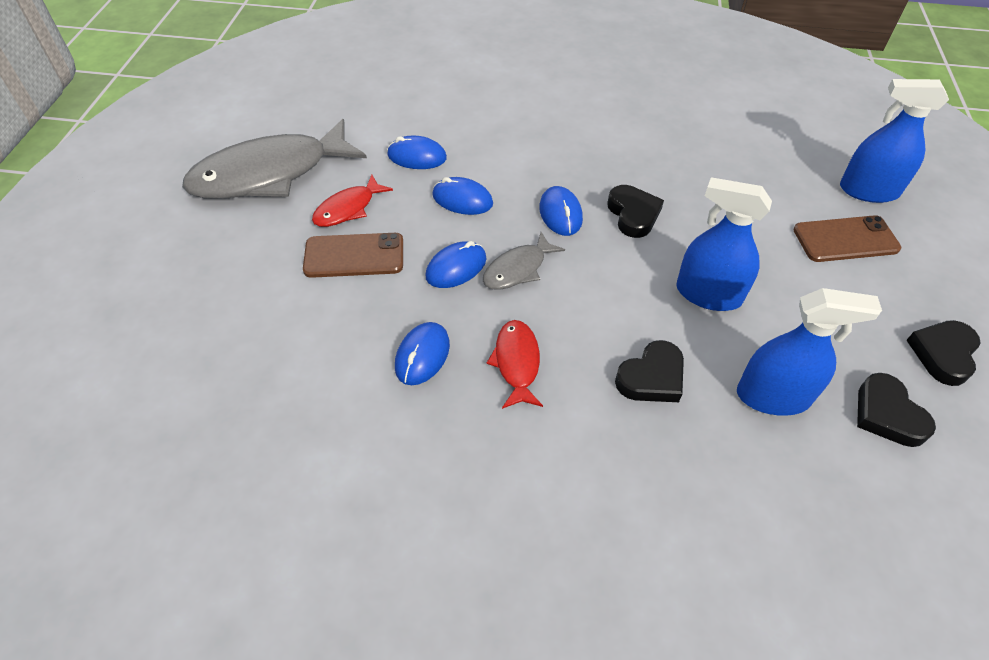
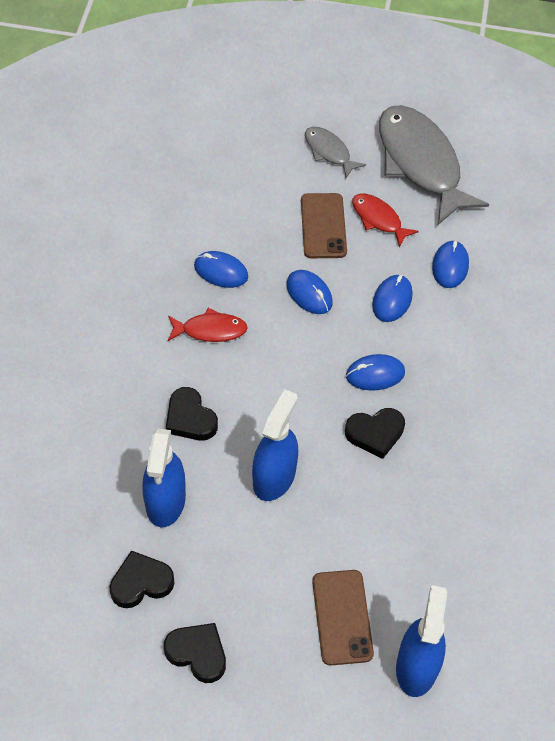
camera: 90 degrees right, 5 degrees up
(518, 269) = (307, 337): grey fish -> grey fish (329, 152)

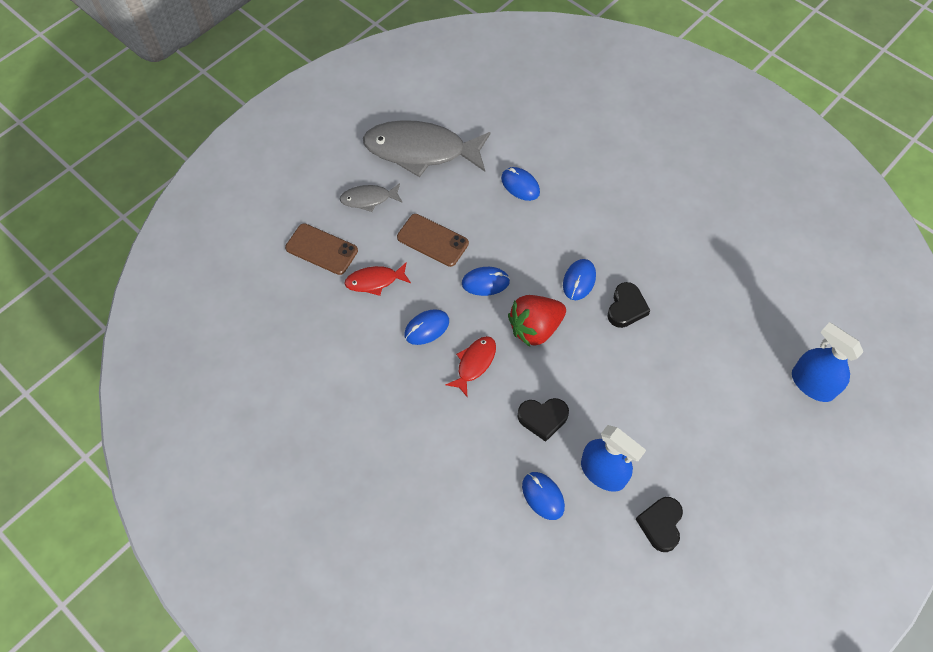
camera: 55 degrees left, 5 degrees up
(197, 653) = (736, 515): black heart -> none
(274, 477) = (624, 390): blue spray bottle -> none
(288, 362) = (535, 328): none -> red strawberry
(342, 617) = (755, 408): brown phone -> brown phone (321, 249)
(378, 219) = (451, 203): red fish -> red fish (375, 281)
(392, 300) = (525, 235): blue mouse -> blue mouse (543, 496)

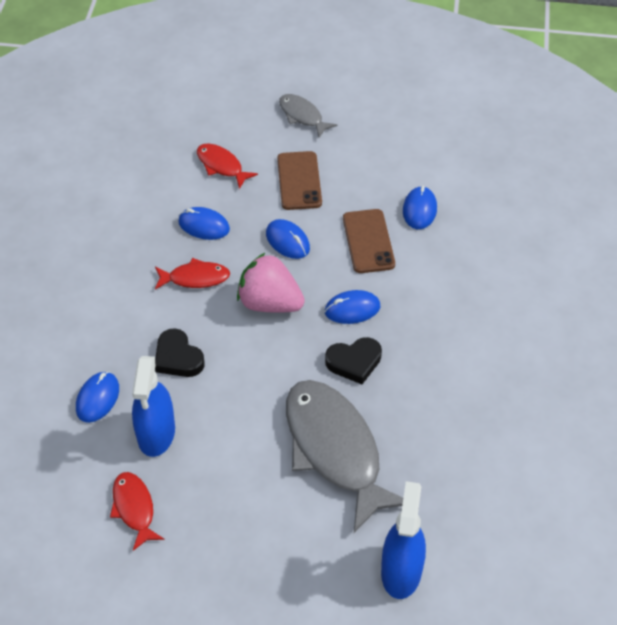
camera: 55 degrees right, 10 degrees down
(321, 249) = (223, 115): brown phone -> brown phone (368, 241)
(421, 150) = (388, 121): grey fish -> grey fish (335, 449)
(535, 328) = (269, 303): red strawberry -> pink strawberry
(661, 524) = (134, 508): black heart -> red fish

